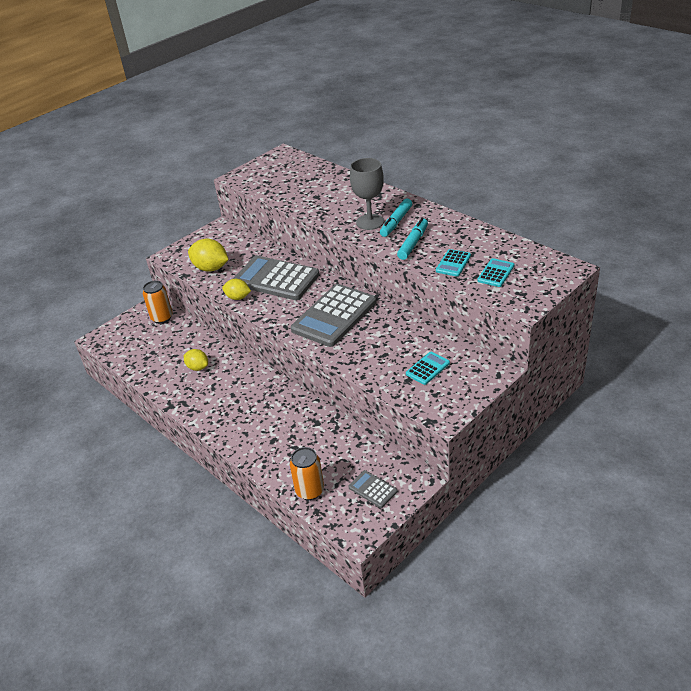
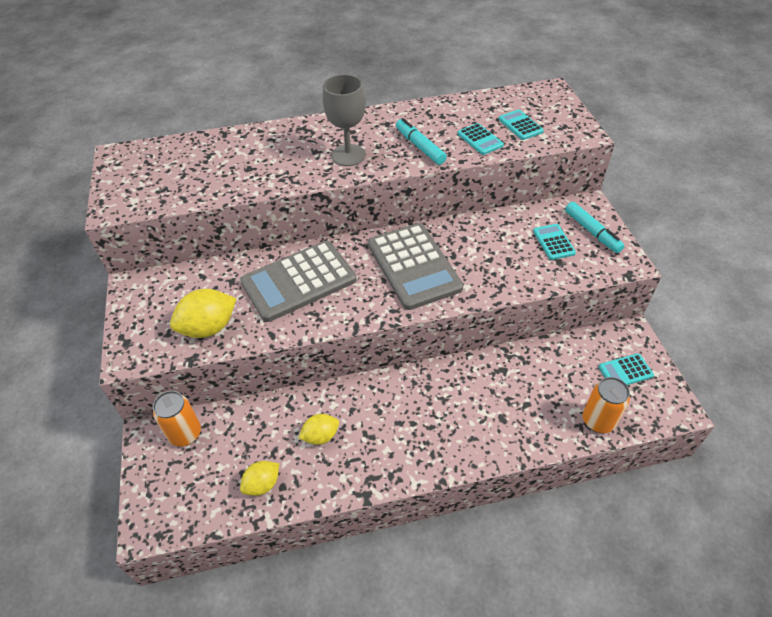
camera: 60 degrees left, 10 degrees up
(238, 297) = (297, 327): yellow lemon -> yellow lemon (262, 484)
(372, 489) = (625, 371): grey calculator -> turquoise calculator
(396, 222) = (370, 140): turquoise marker -> turquoise marker (592, 231)

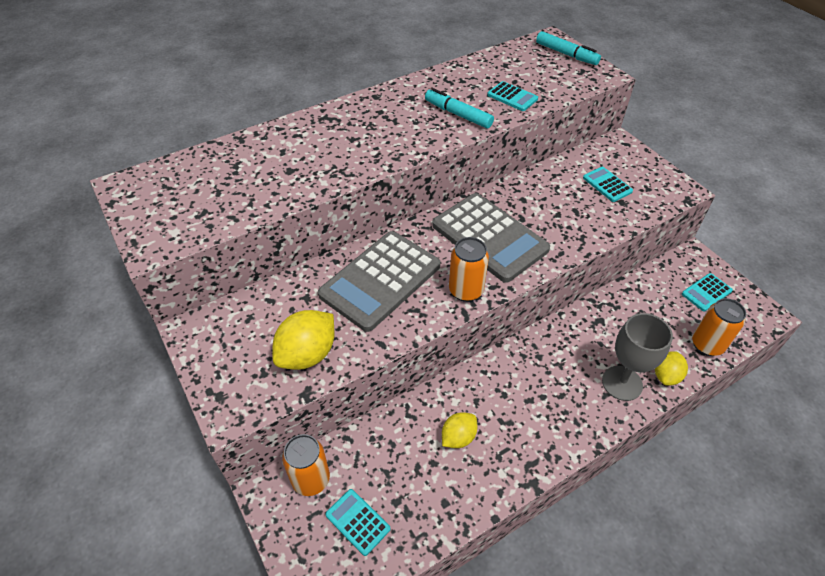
camera: 20 degrees left, 0 degrees up
(262, 484) = (423, 507): yellow lemon -> yellow lemon (666, 376)
(348, 155) = (390, 136): grey goblet -> grey goblet (622, 383)
(367, 308) = (466, 290): none -> orange can
(520, 125) = (542, 77): turquoise calculator -> turquoise calculator (357, 522)
(592, 231) = (635, 167): turquoise marker -> turquoise marker (566, 54)

